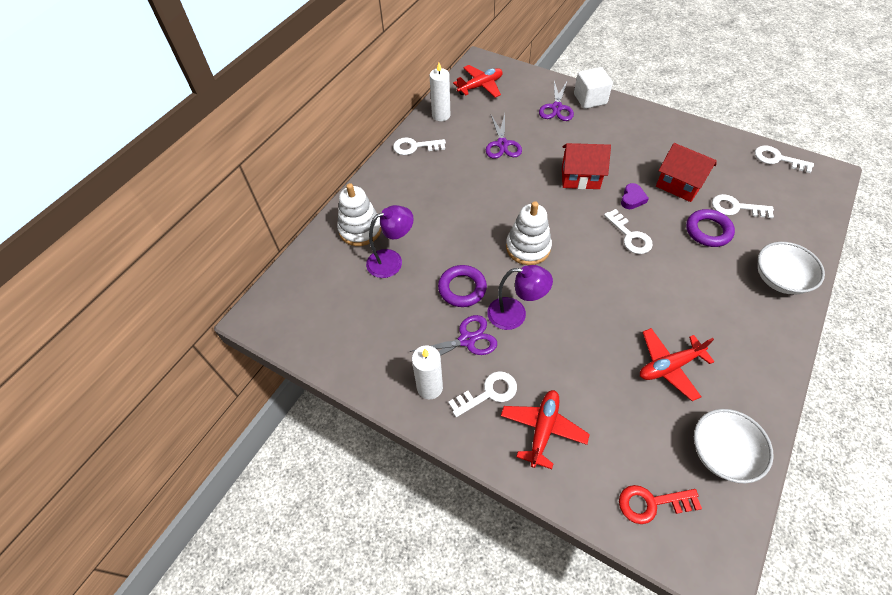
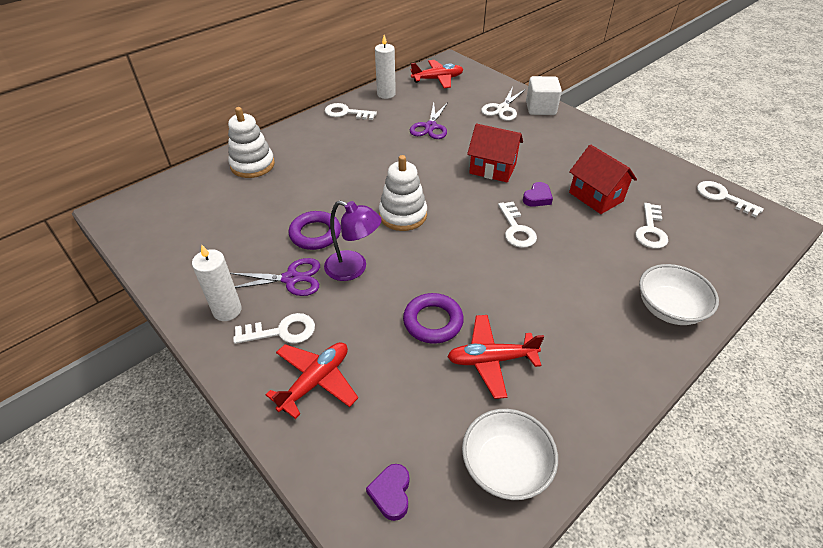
camera: 15 degrees right, 10 degrees down
(392, 261) = (264, 196): purple lamp -> none
(557, 108) = (502, 109): purple scissors -> white scissors
(651, 503) = (391, 493): red key -> purple heart
(708, 231) = (606, 244): purple ring -> purple ring (433, 321)
(736, 207) = (650, 230): white key -> white key turned 105 degrees counterclockwise

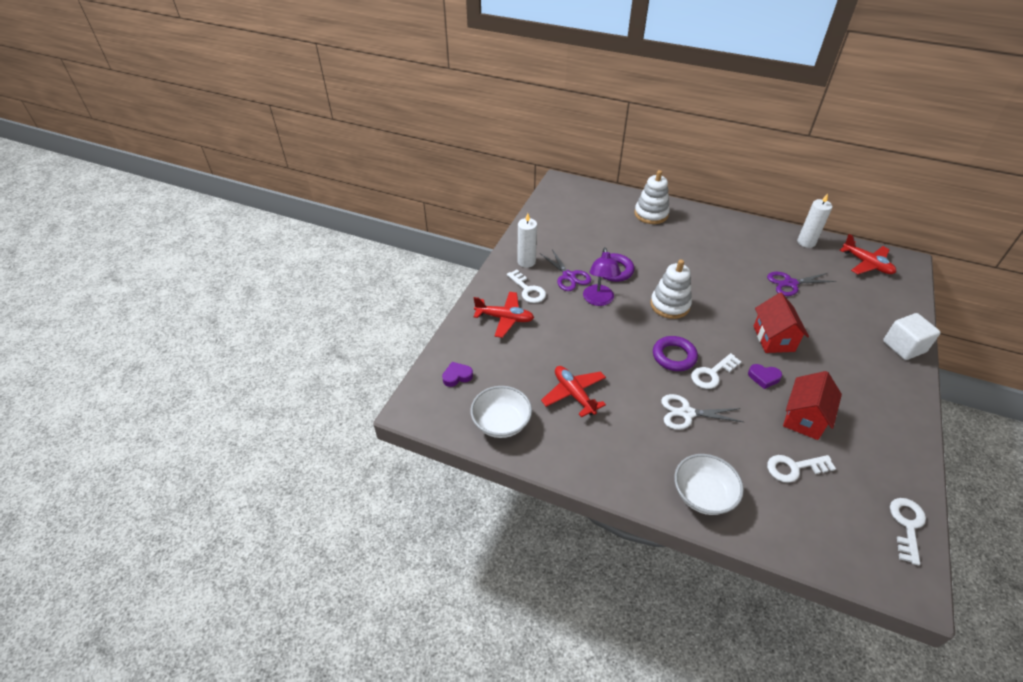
camera: 65 degrees right, 0 degrees up
(346, 113) = (755, 231): white key -> none
(433, 321) = (584, 354): purple ring -> purple ring (674, 356)
(502, 109) = (870, 320): white scissors -> white scissors (686, 413)

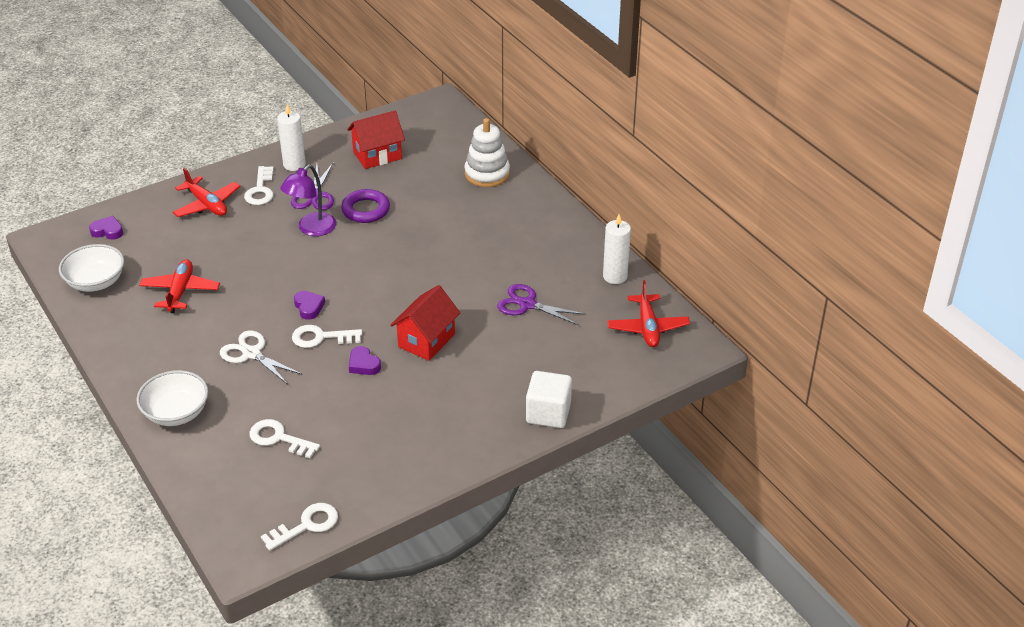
camera: 35 degrees right, 5 degrees down
(670, 305) = (372, 265): white stacking toy -> none
(674, 356) = (309, 307): purple ring -> purple heart
(804, 418) = (348, 412): red house -> red house (377, 155)

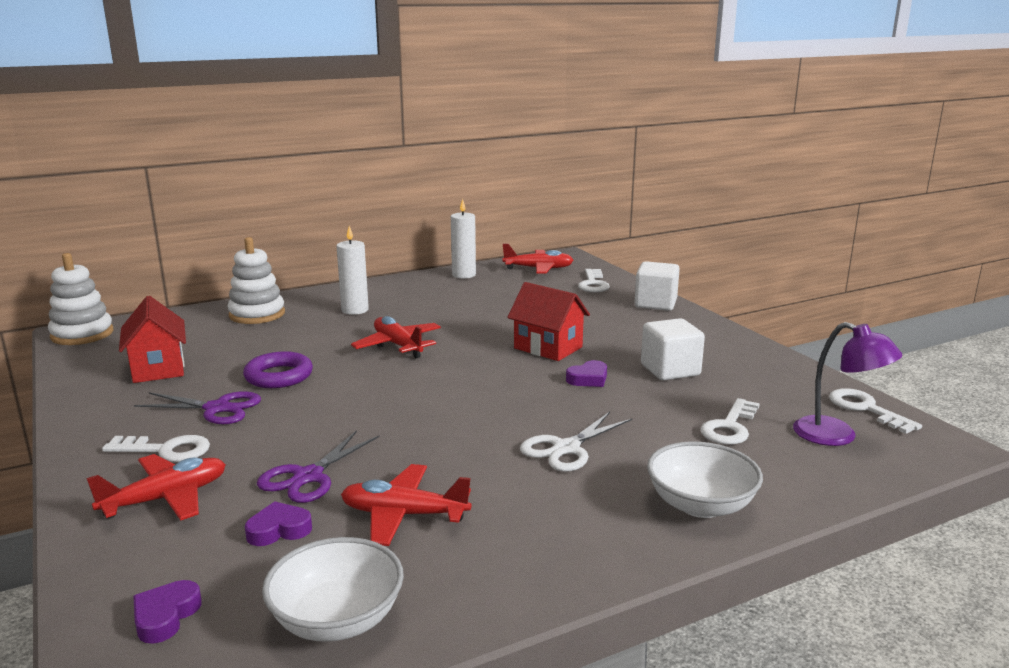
camera: 85 degrees left, 20 degrees down
(294, 164) = (121, 424): white candle -> white candle (355, 310)
(309, 307) = (473, 411): purple heart -> purple heart (279, 530)
(311, 229) = (298, 410): purple lamp -> purple lamp (837, 436)
(321, 337) = (536, 403): white key -> white key (593, 284)
(382, 413) = (670, 370): none -> white cube
(426, 257) = (398, 345): none -> red plane
(437, 106) = (82, 334): none -> white stacking toy
(527, 304) = (496, 305): purple scissors -> purple scissors (308, 477)

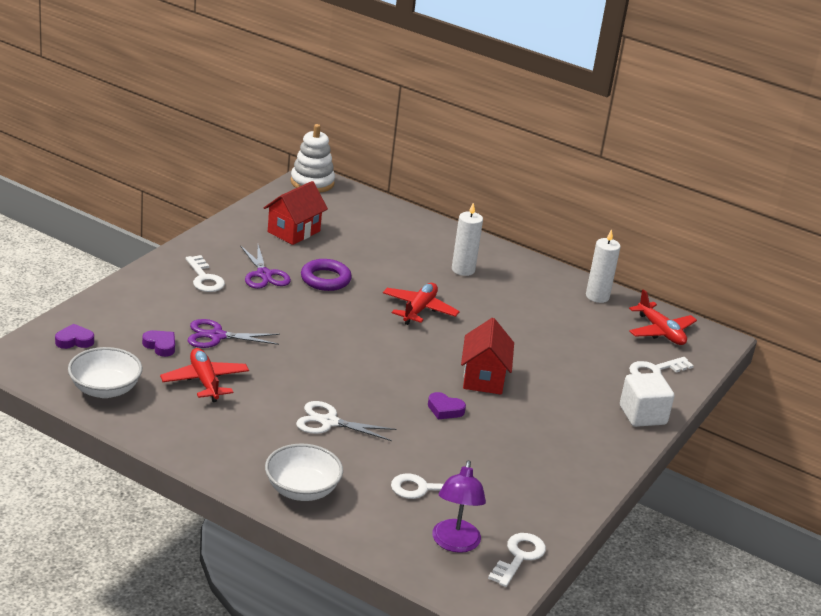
camera: 55 degrees right, 10 degrees up
(166, 498) = (160, 299): red plane -> none
(257, 314) = (411, 232): white stacking toy -> none
(670, 370) = (499, 446): white cube -> none

